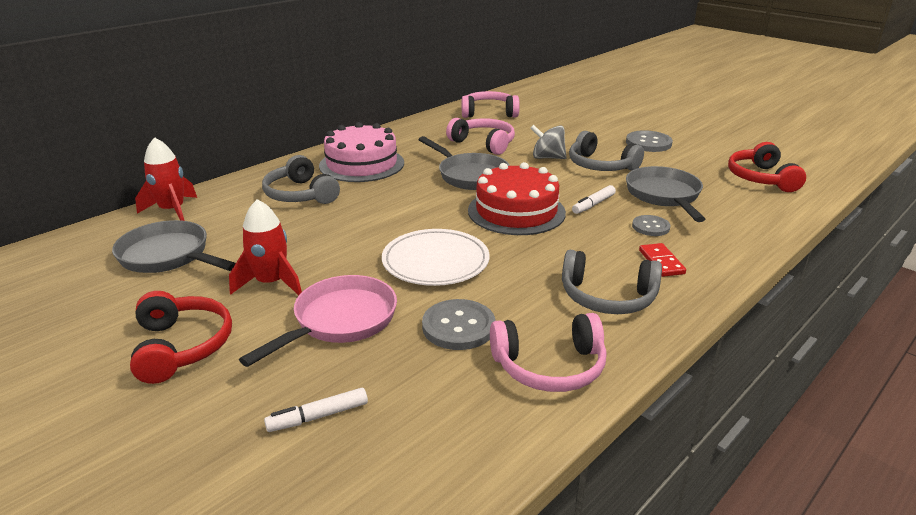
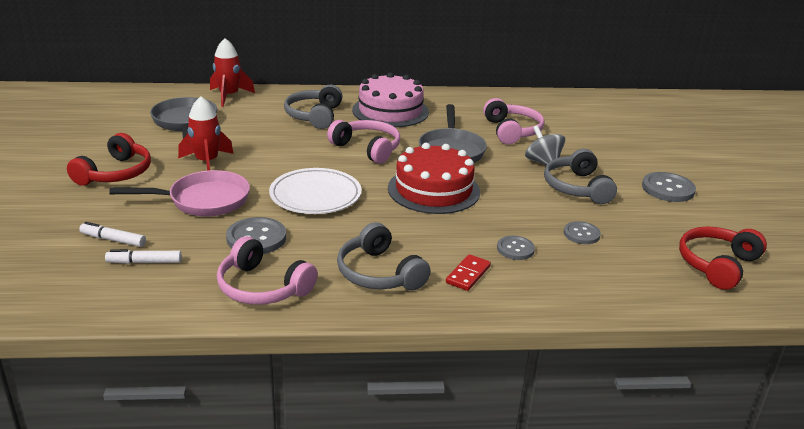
camera: 40 degrees right, 0 degrees up
(489, 113) = (568, 108): pink headphones -> pink headphones (367, 148)
(593, 204) = (504, 212): white marker -> white marker (144, 262)
(664, 196) = (581, 234): grey pan -> grey button

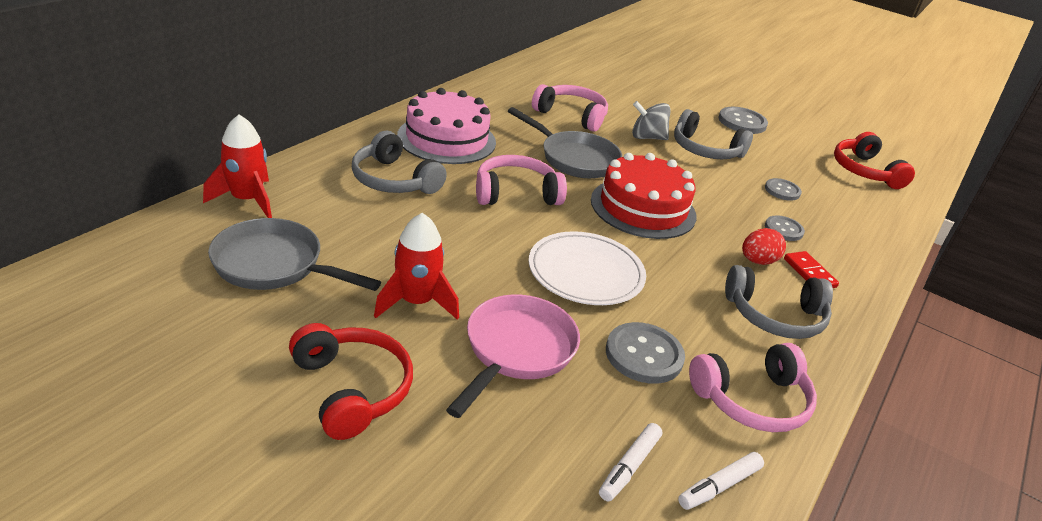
camera: 55 degrees left, 5 degrees up
(113, 240) = (546, 471): white marker -> white marker (719, 486)
(443, 249) = (757, 261): none -> red egg

